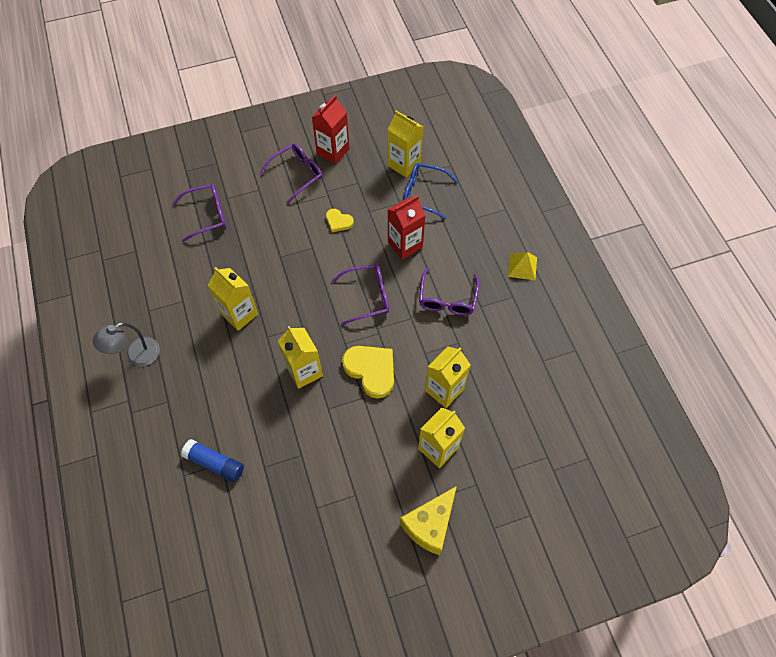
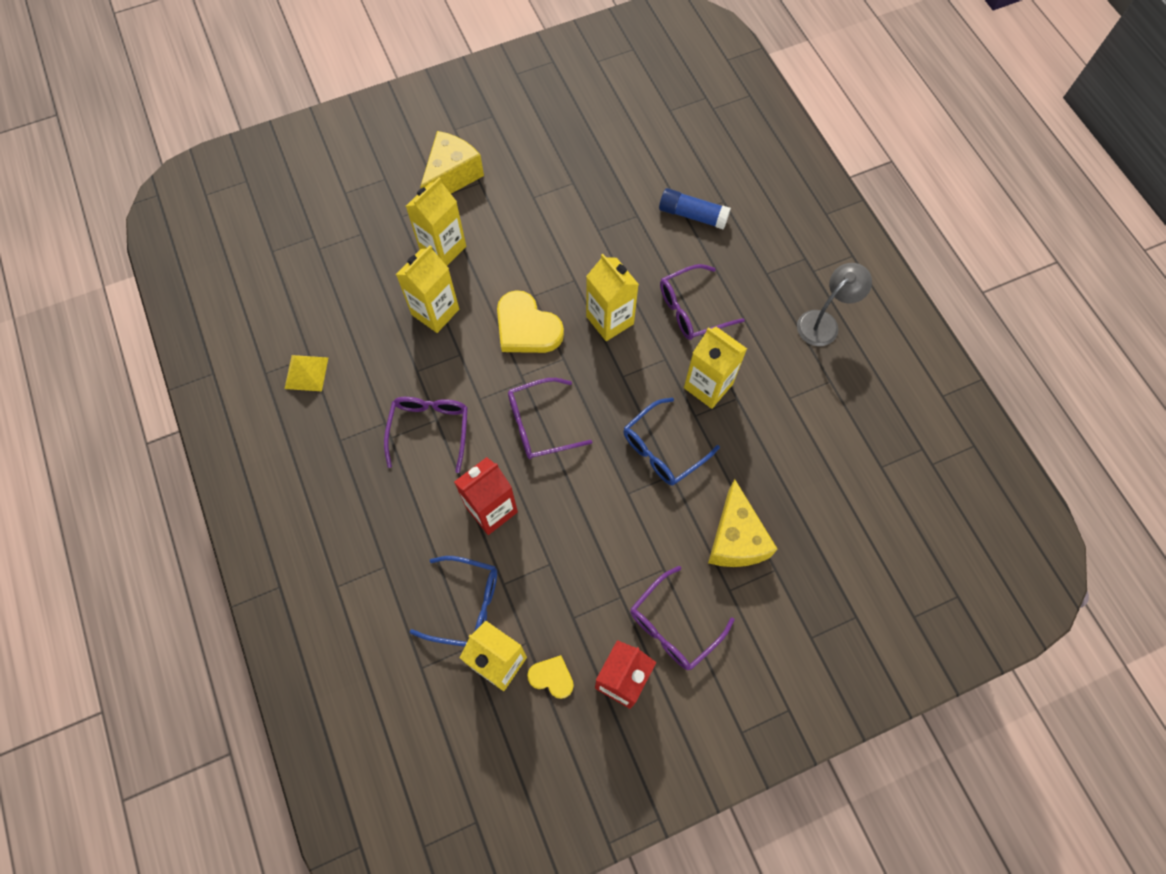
camera: 175 degrees right, 5 degrees up
(207, 215) = (797, 536): purple glasses -> purple glasses (692, 309)
(247, 216) = (735, 539): none -> yellow cheese
(282, 273) = (663, 449): none -> blue glasses
(338, 222) = (594, 541): yellow heart -> yellow heart (552, 677)
(522, 266) = (320, 488): yellow pyramid -> yellow pyramid (306, 373)

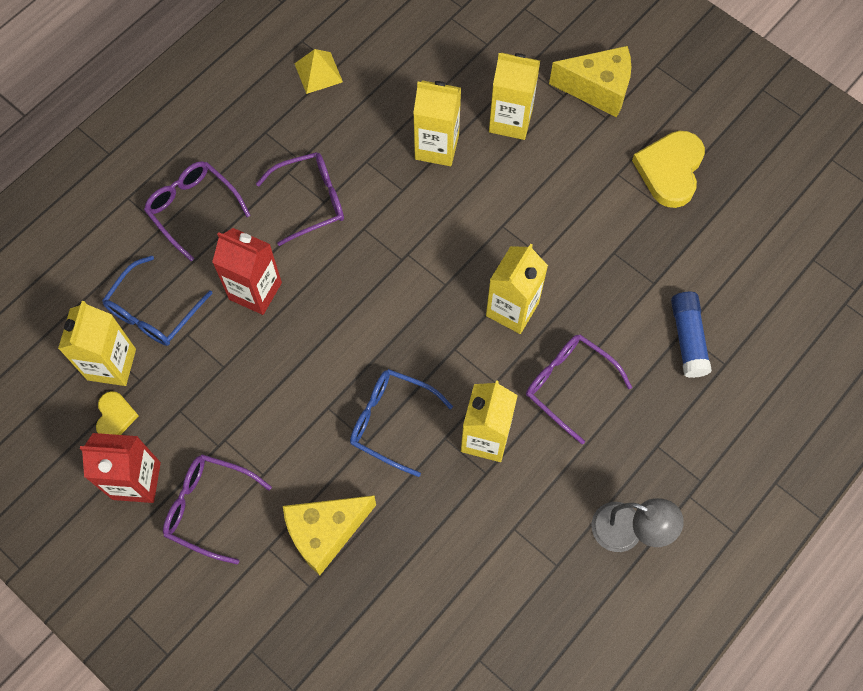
camera: 65 degrees right, 0 degrees up
(466, 605) = (153, 311): blue glasses -> blue glasses turned 45 degrees clockwise
(526, 327) = (462, 235): yellow heart -> yellow heart (670, 170)
(540, 424) = (363, 294): purple glasses -> purple glasses (193, 209)

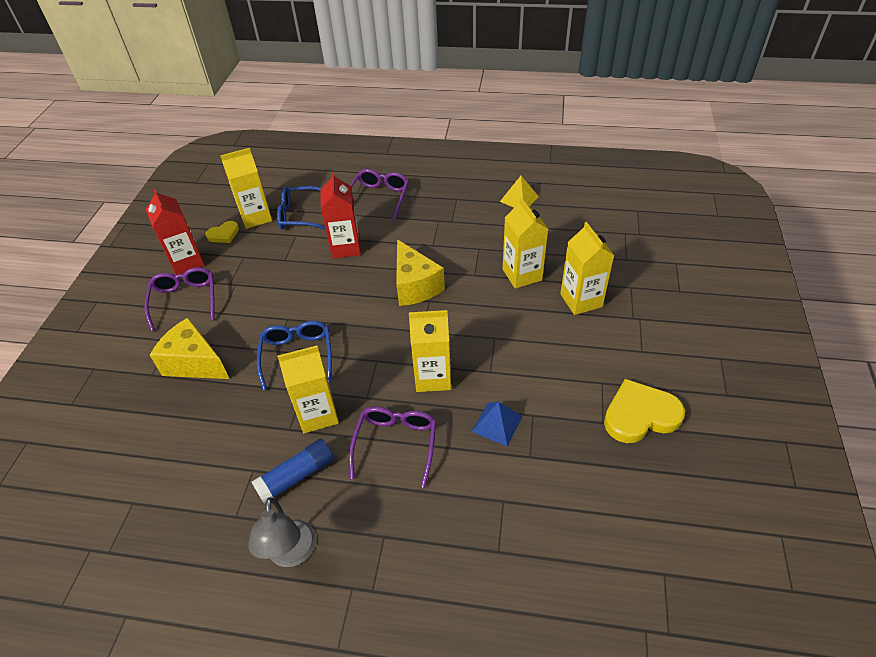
camera: 60 degrees right, 20 degrees down
(311, 201) = (428, 239): purple glasses -> none
(598, 89) = (659, 334): yellow cheese -> yellow cheese (415, 286)
(603, 287) = (497, 423): none -> blue pyramid
(688, 338) = (499, 508): blue glue stick -> blue glue stick (296, 476)

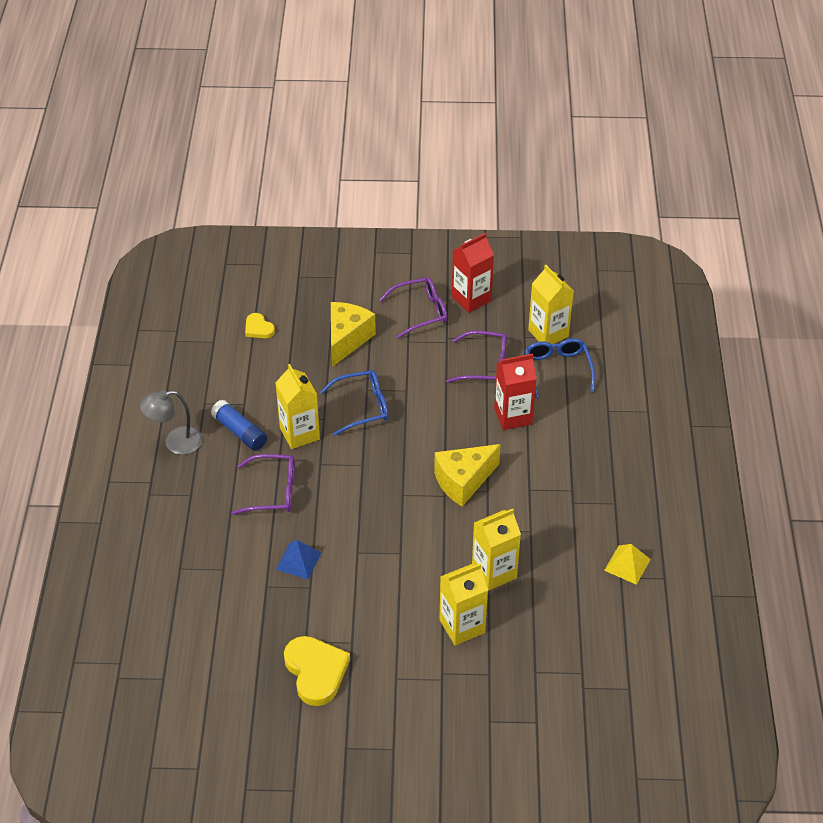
camera: 80 degrees right, 0 degrees up
(224, 234) = (516, 315): yellow heart -> yellow heart (258, 328)
(379, 197) = (602, 431): purple glasses -> purple glasses (485, 365)
(433, 377) = (346, 509): yellow carton -> none

